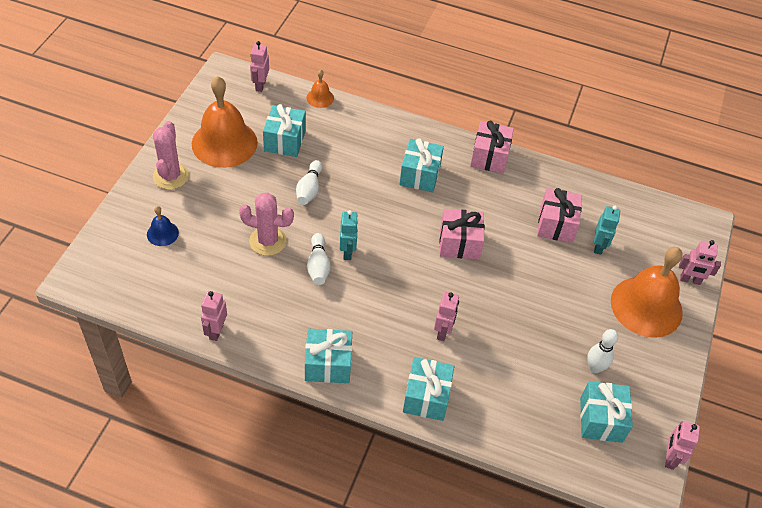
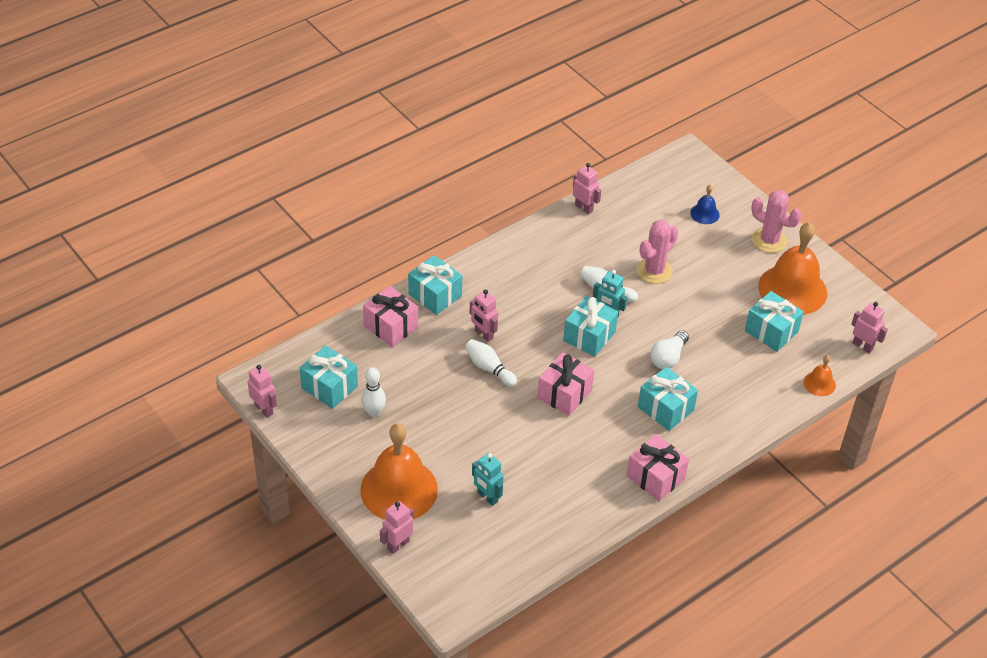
camera: 125 degrees right, 5 degrees down
(309, 189) = (697, 322): white bowling pin -> white bowling pin (489, 368)
(328, 364) = (507, 254): turquoise gift -> turquoise gift (589, 336)
(365, 193) = (668, 357): none -> white light bulb
(556, 225) = (535, 479): pink gift -> pink gift (391, 326)

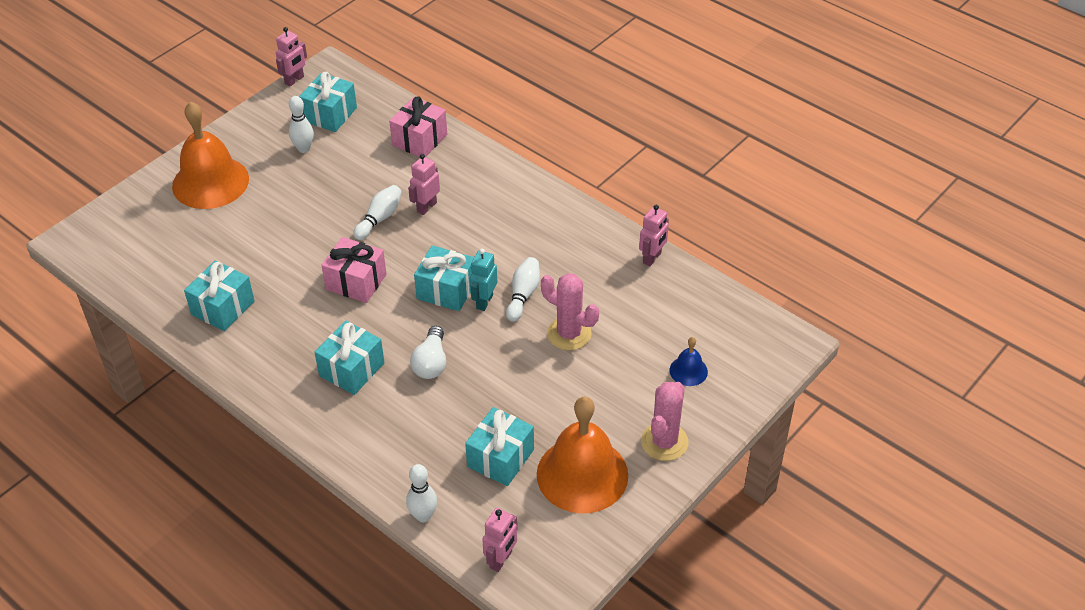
camera: 80 degrees right, 0 degrees up
(398, 545) = (144, 193): pink robot -> none
(435, 295) = (473, 163): turquoise gift -> turquoise gift (223, 308)
(487, 497) = (208, 244): turquoise robot -> none
(655, 477) = (250, 372): pink gift -> none
(668, 357) = (431, 363): white light bulb -> white light bulb turned 105 degrees counterclockwise
(819, 383) = (423, 516): orange bell -> white bowling pin

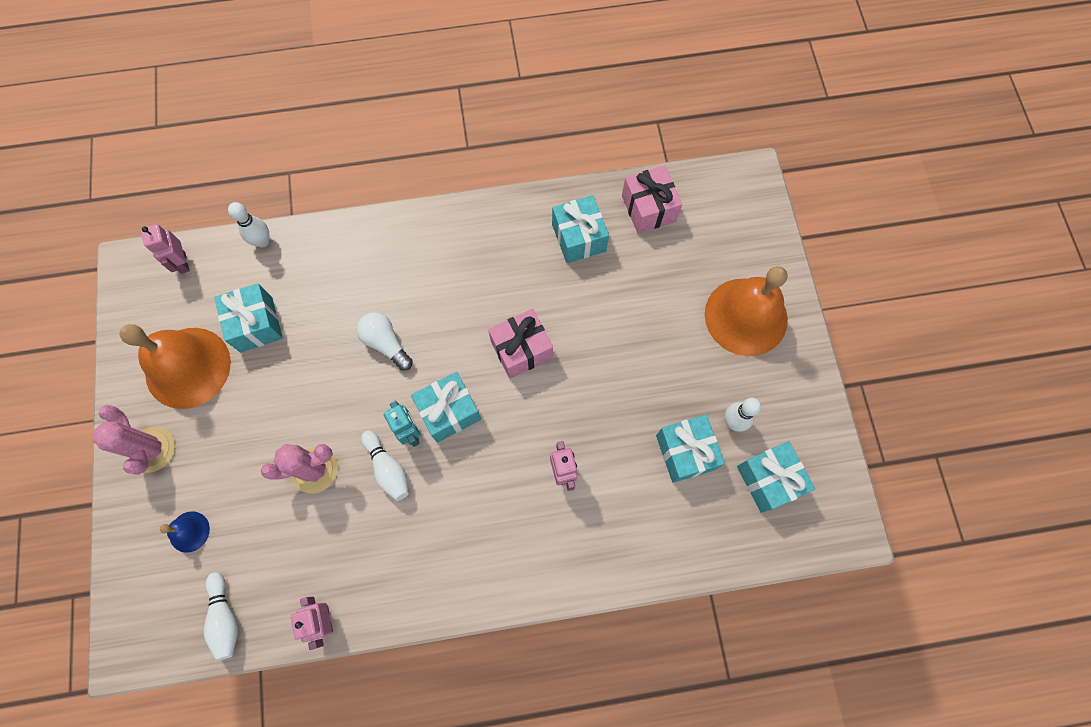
camera: 130 degrees right, 25 degrees up
(294, 80) = (852, 483): pink robot -> none
(352, 369) = (432, 284): turquoise gift -> turquoise gift (685, 452)
(379, 219) = (581, 421): white bowling pin -> white bowling pin (225, 617)
(419, 140) = (663, 536): pink gift -> pink gift (648, 208)

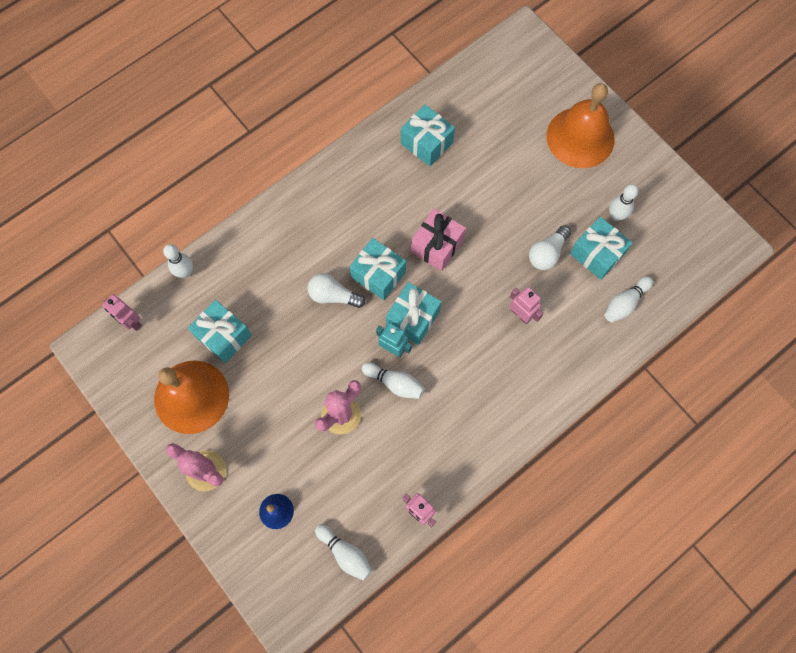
camera: 30 degrees left, 0 degrees up
(632, 421) = (547, 253): none -> white light bulb
(648, 208) = (464, 95): pink gift -> none
(683, 524) = (625, 303): none -> white bowling pin
(768, 480) = (663, 241): turquoise gift -> turquoise gift (378, 275)

